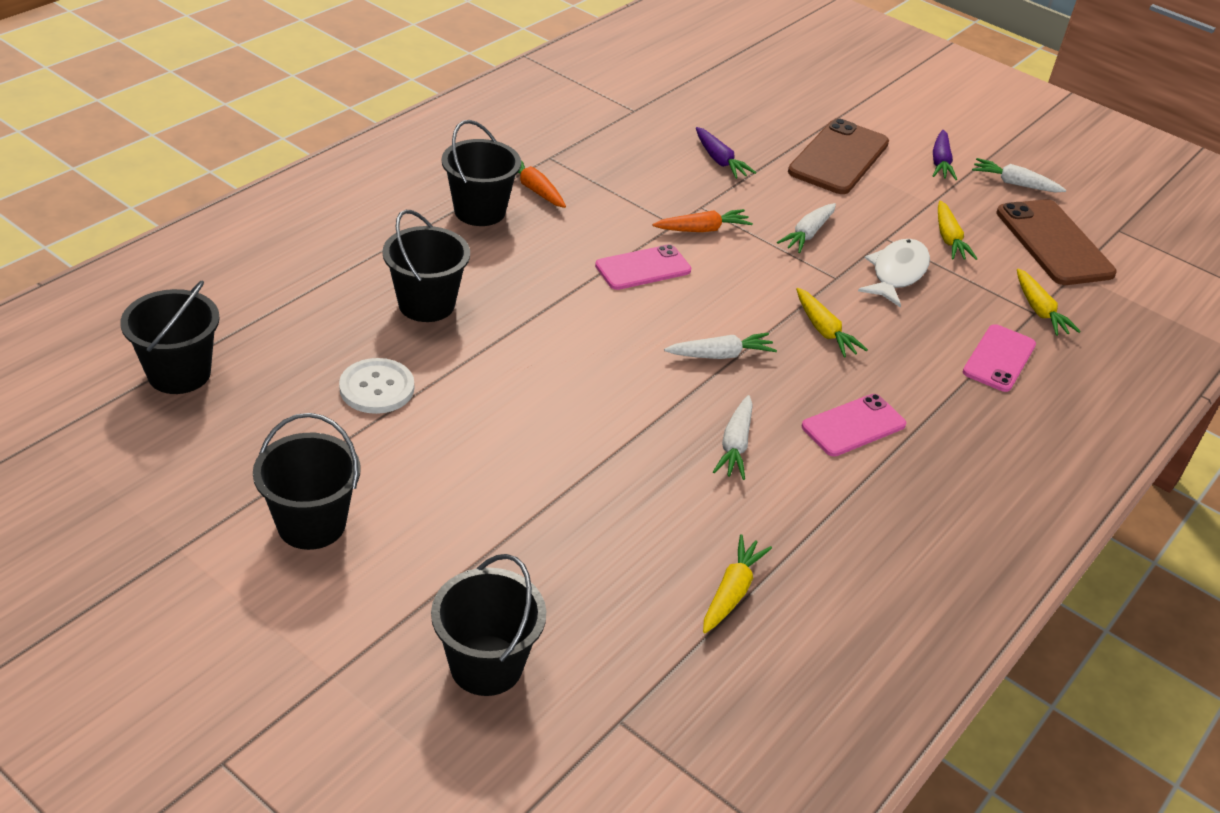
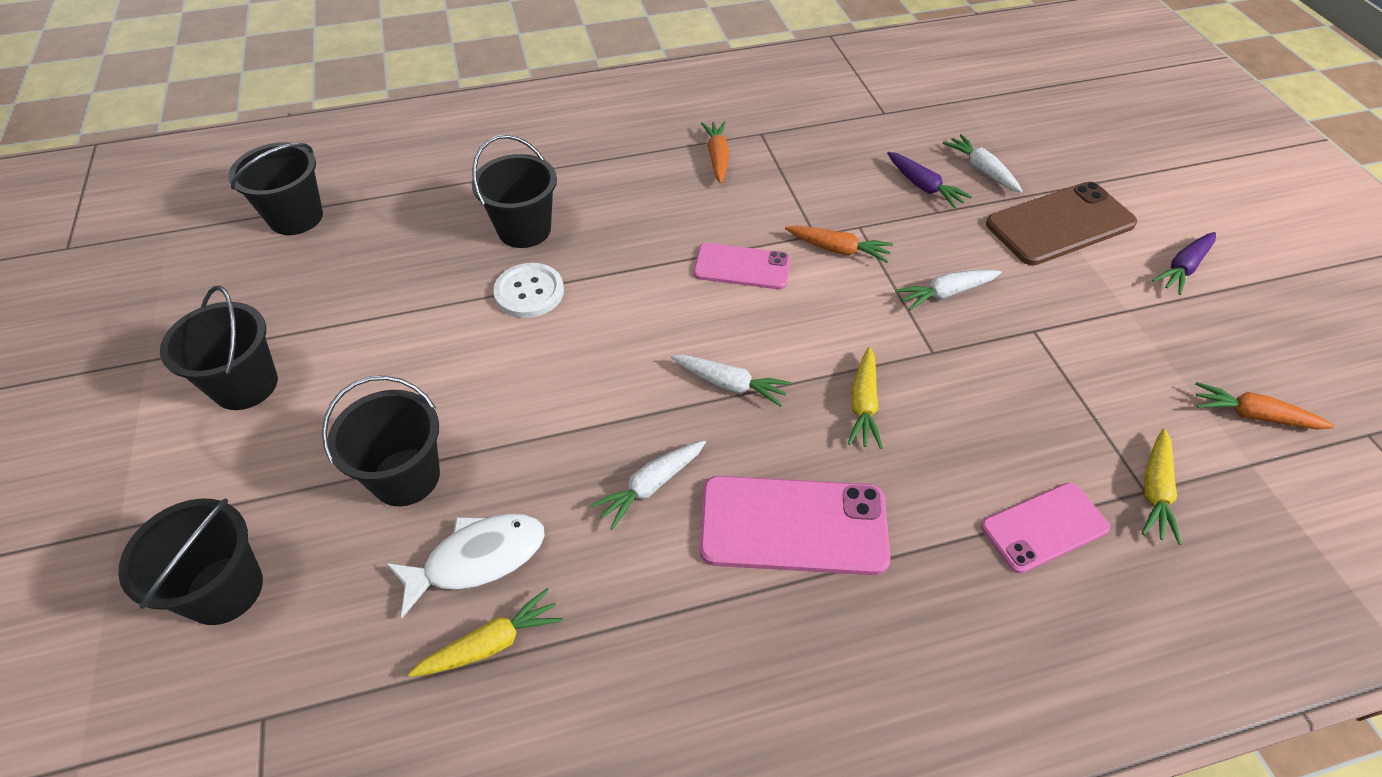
camera: 40 degrees right, 10 degrees up
(377, 388) = (412, 288): white button -> white button (529, 292)
(480, 211) = (651, 162): black bucket -> black bucket (406, 477)
(719, 160) = (923, 186): purple carrot -> purple carrot turned 45 degrees counterclockwise
(853, 425) = (793, 525): pink phone -> pink phone, size x1.56
(897, 273) = (1009, 374): white fish -> white fish (478, 559)
(949, 239) = (1112, 359): yellow carrot -> none
(1014, 183) = (1262, 324): white carrot -> white carrot (981, 170)
(1054, 243) = (1253, 415): brown phone -> orange carrot

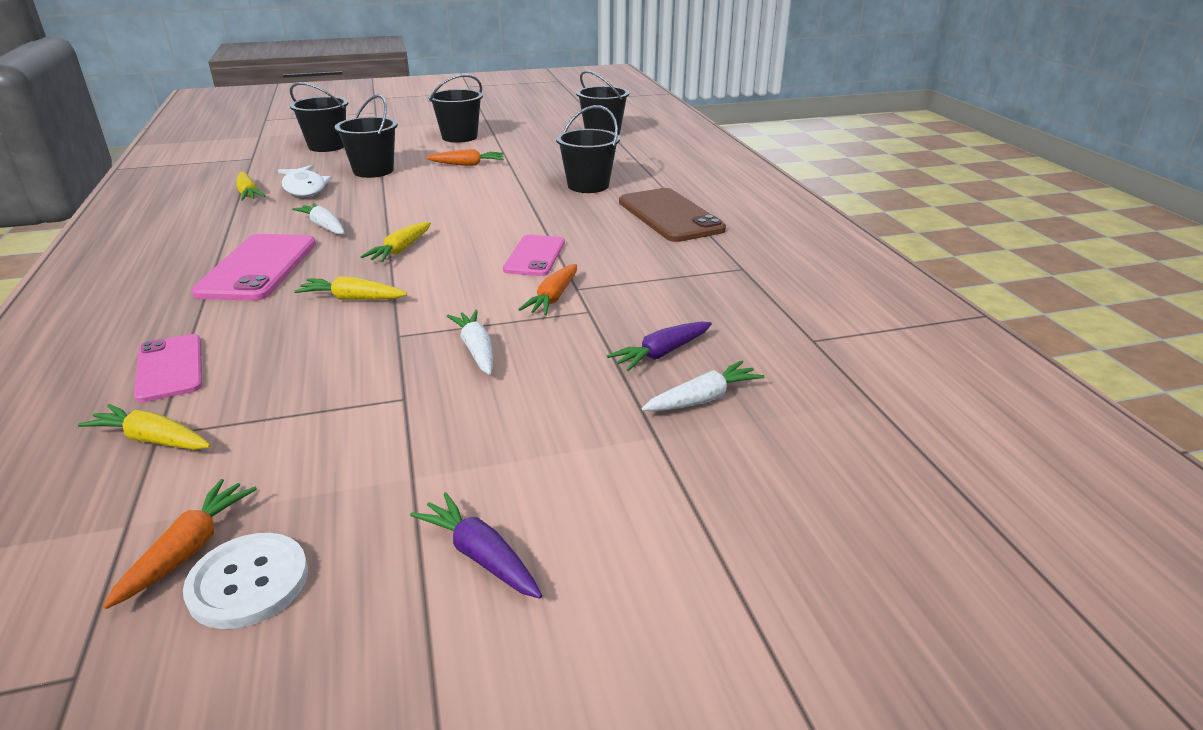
camera: 90 degrees right, 20 degrees down
(529, 292) = (519, 190): white button -> white button (248, 582)
(717, 157) = (694, 248): orange carrot -> orange carrot (467, 164)
(730, 384) = (400, 250): white carrot -> yellow carrot
(1060, 224) = (589, 448): brown phone -> brown phone (670, 216)

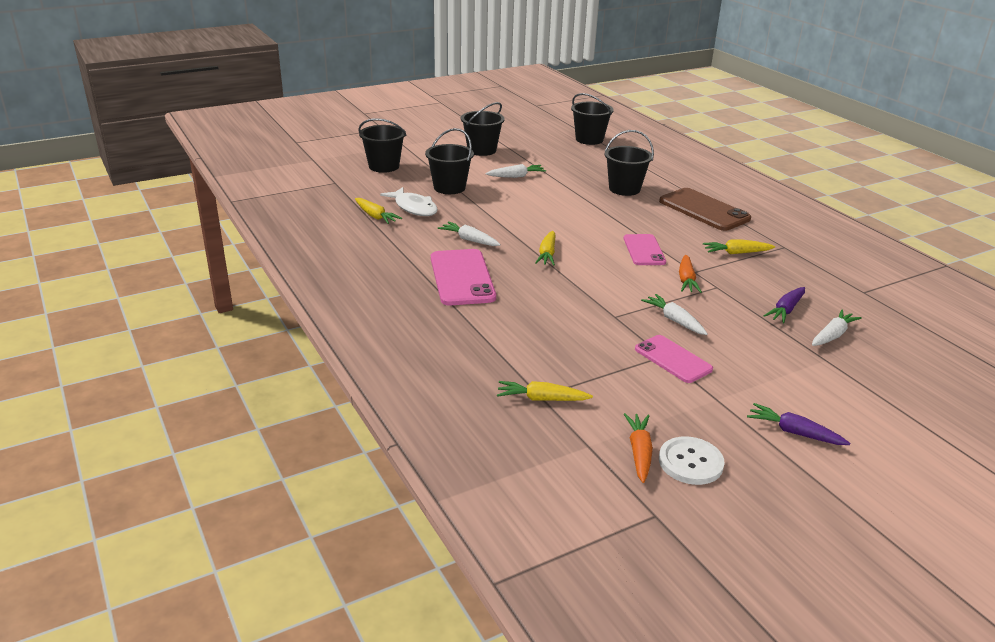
camera: 15 degrees left, 0 degrees up
(170, 368) = (494, 355): pink phone -> pink phone (673, 359)
(352, 298) = (556, 294): yellow carrot -> yellow carrot (736, 253)
(467, 164) = (516, 176): orange carrot -> white carrot

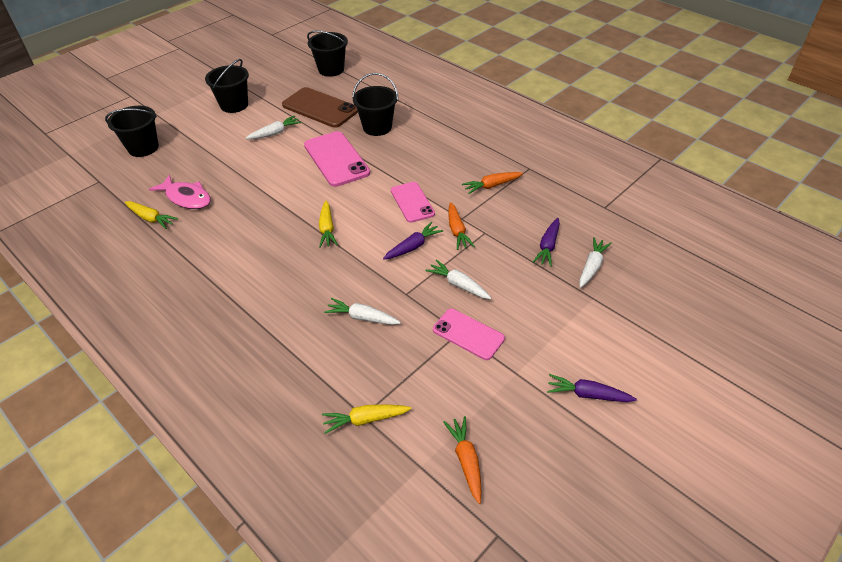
camera: 15 degrees left, 15 degrees up
(414, 208) = (186, 198): white fish -> pink fish
(449, 187) = (215, 162): black bucket -> none
(462, 278) = (255, 280): pink phone -> pink phone (336, 159)
(469, 240) = (250, 228): white carrot -> white carrot (362, 317)
(634, 283) = (413, 246): none -> purple carrot
(690, 462) = (512, 459): white button -> none
(704, 210) = (452, 138): brown phone -> brown phone (320, 108)
(736, 253) = (491, 186): yellow carrot -> orange carrot

